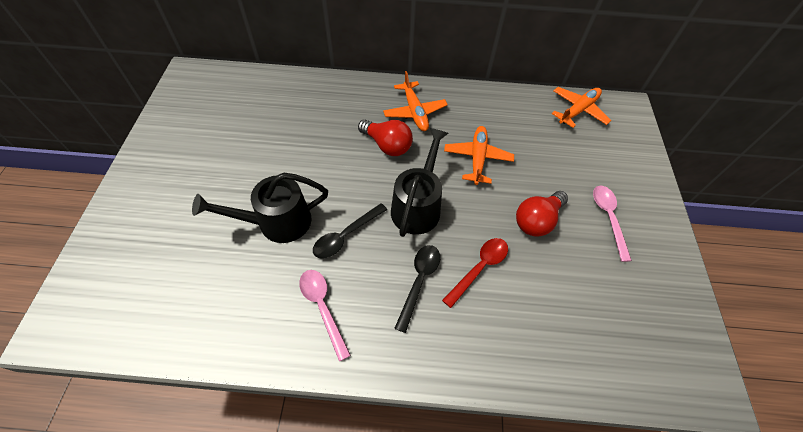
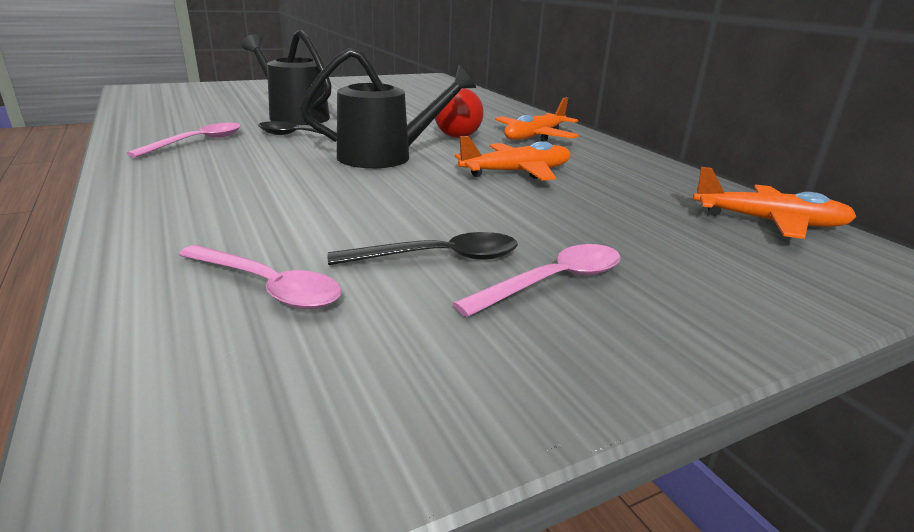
camera: 60 degrees right, 30 degrees down
(419, 282) = (264, 172): black spoon -> black spoon (438, 258)
(479, 268) = (316, 198): red spoon -> none
(537, 220) = (455, 222): red light bulb -> none
(583, 321) = (267, 287): none -> pink spoon

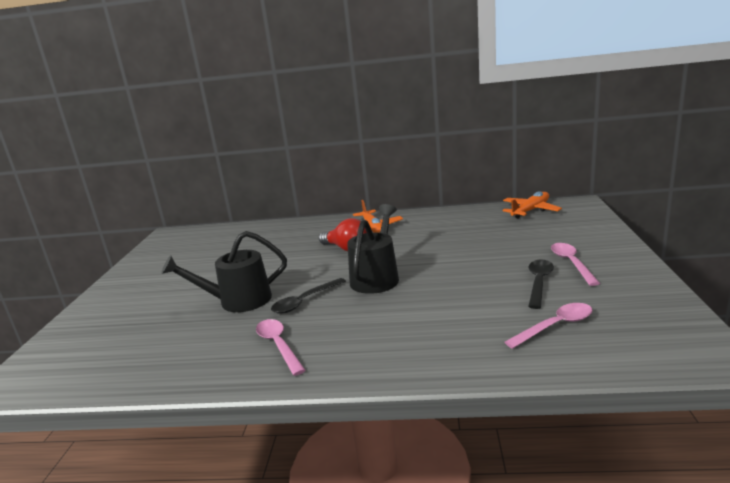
camera: 55 degrees left, 5 degrees down
(517, 172) = (434, 245): orange plane -> none

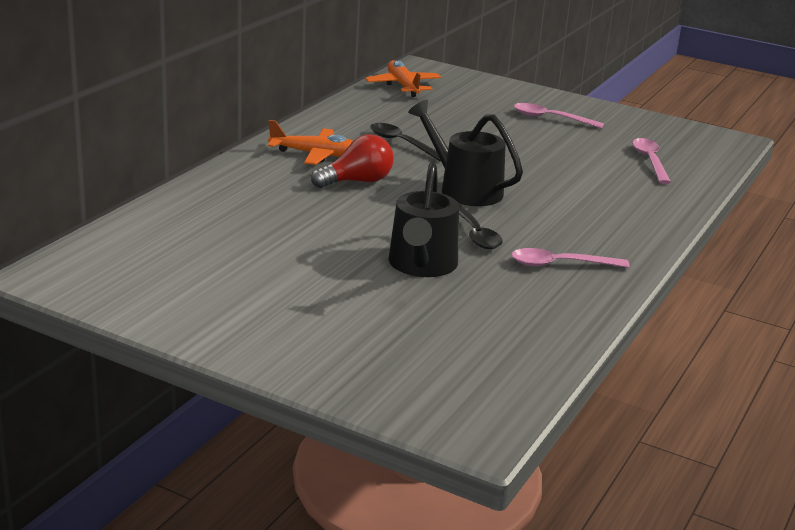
camera: 70 degrees left, 5 degrees up
(539, 283) = (571, 140): black spoon -> black spoon (402, 143)

